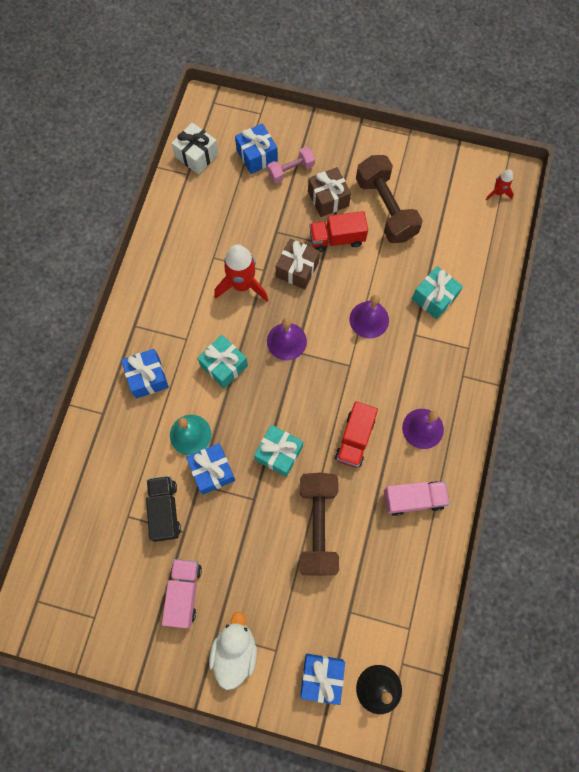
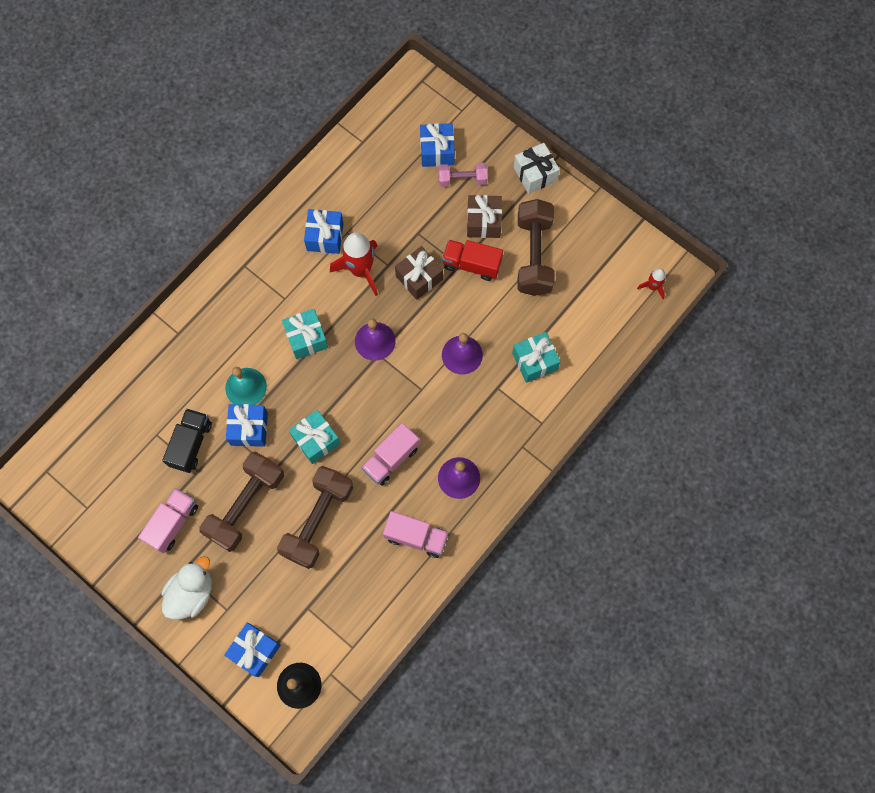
camera: 25 degrees right, 0 degrees up
(147, 377) = (233, 318): blue gift -> blue gift (325, 237)
(196, 155) = (380, 127): white gift -> white gift (535, 174)
(244, 543) = (246, 505): none -> brown dumbbell
(354, 439) = (391, 458): red truck -> pink truck

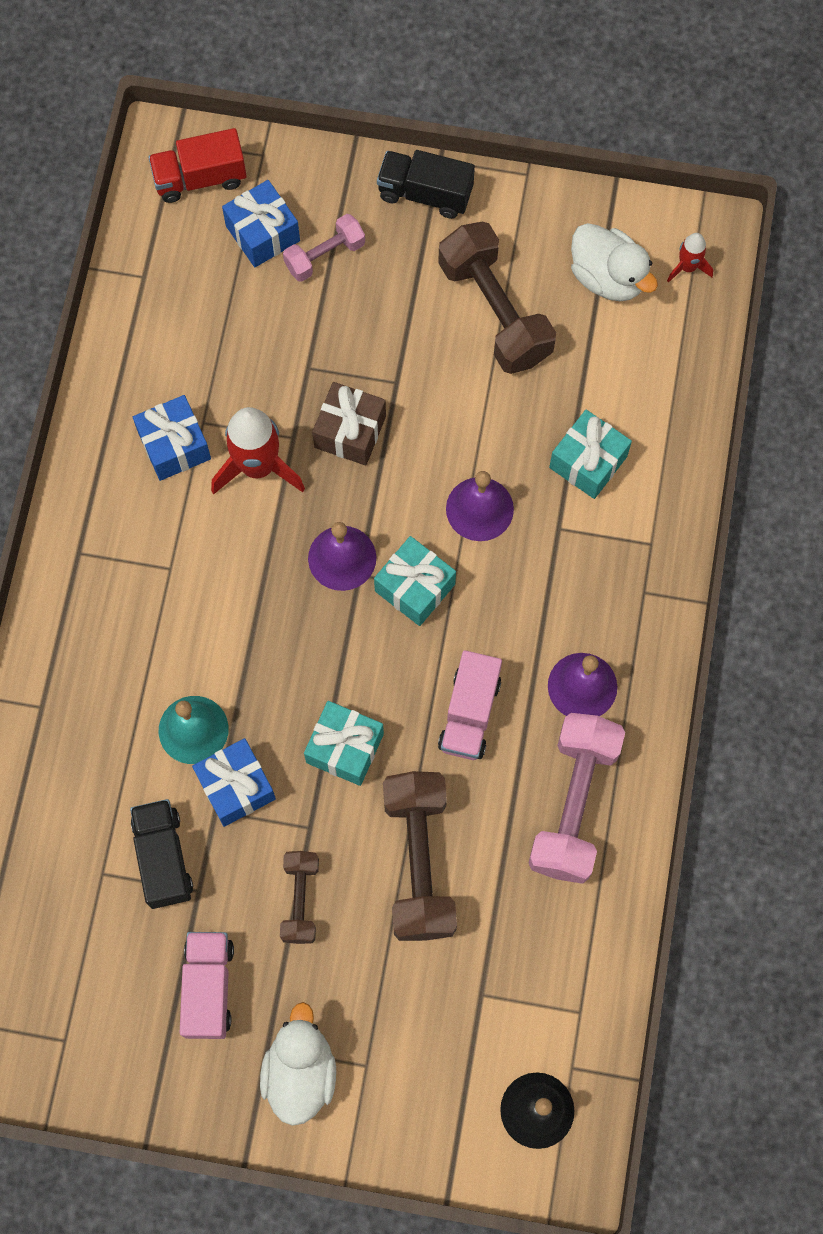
camera: 30 degrees left, 0 degrees up
(246, 505) = (300, 900): brown dumbbell -> brown dumbbell, size x0.55
(255, 650) = (443, 1099): blue gift -> none
(306, 338) = (239, 609): turquoise gift -> turquoise gift (414, 587)
(416, 537) = (573, 804): pink truck -> pink dumbbell
(471, 264) = (414, 372): red truck -> red truck (200, 178)
(483, 222) = (393, 301): brown gift -> none
(535, 174) = (425, 193): white gift -> black truck
(605, 269) = (608, 277): none -> white duck

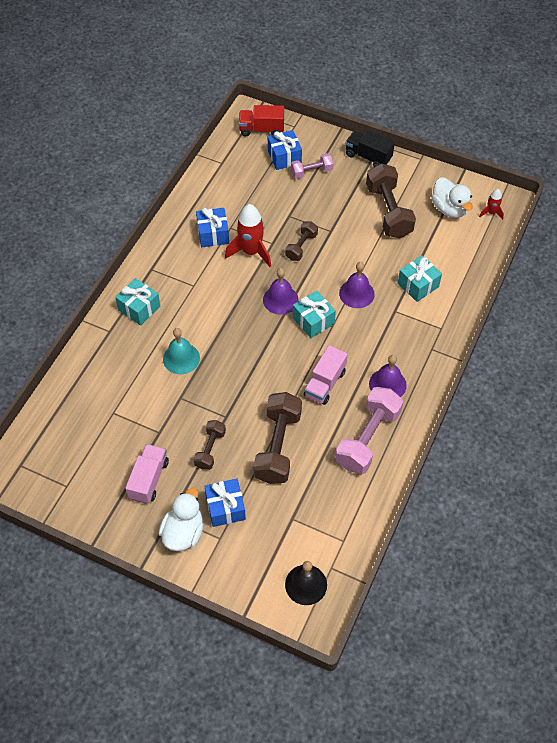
camera: 15 degrees right, 15 degrees down
(163, 858) = (146, 413): black truck -> none
(236, 787) = (194, 389): blue gift -> blue gift (225, 507)
(344, 748) = (255, 384): turquoise gift -> turquoise gift (139, 308)
(350, 431) = (301, 246): brown gift -> brown dumbbell

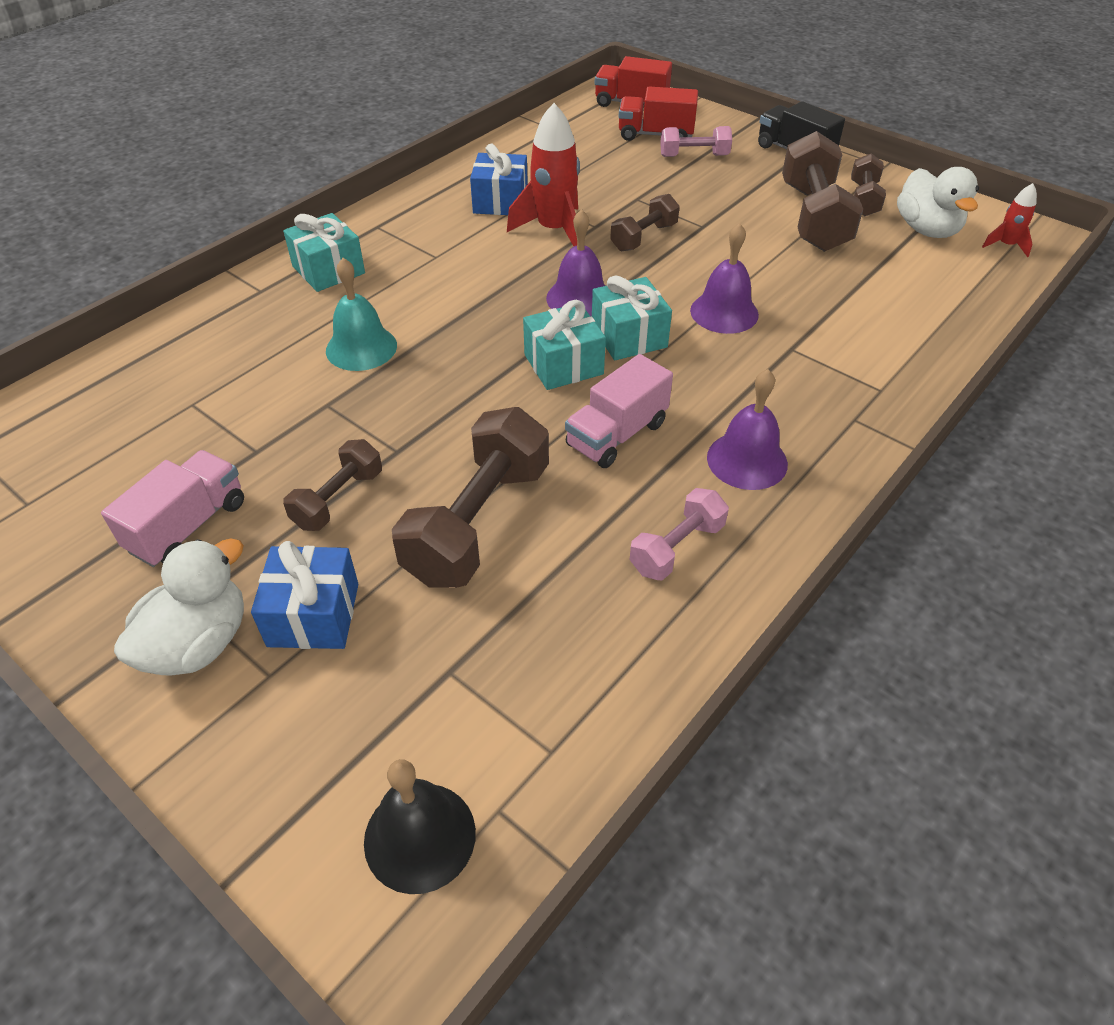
camera: 15 degrees right, 10 degrees down
(284, 157) = (655, 135): blue gift -> red truck
(368, 438) = (677, 548): pink dumbbell -> pink dumbbell, size x0.55
(413, 190) = (863, 199): none -> brown dumbbell
(418, 285) = (846, 319): turquoise gift -> turquoise gift (563, 364)

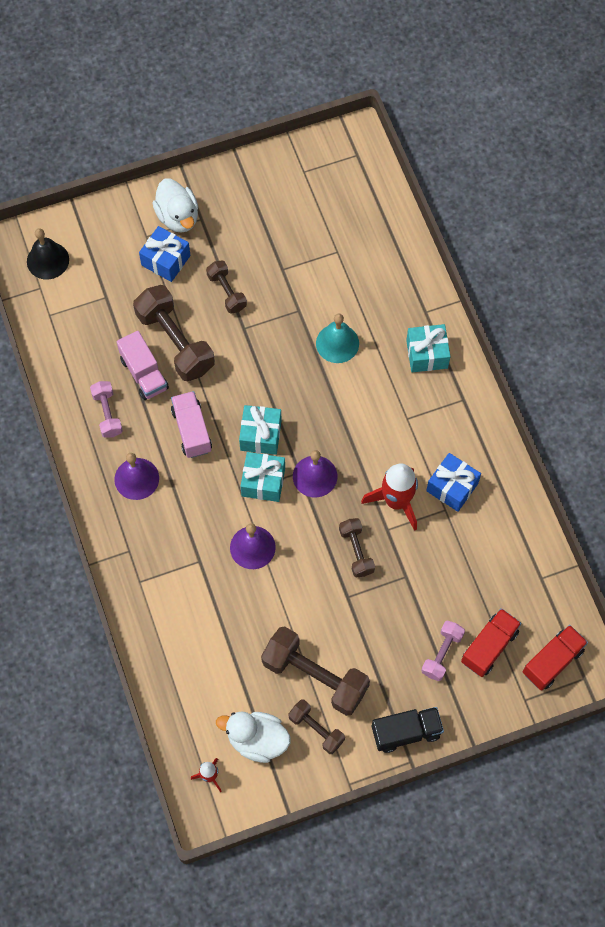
camera: 120 degrees right, 20 degrees up
(188, 526) = (248, 229): pink truck -> pink truck (144, 374)

